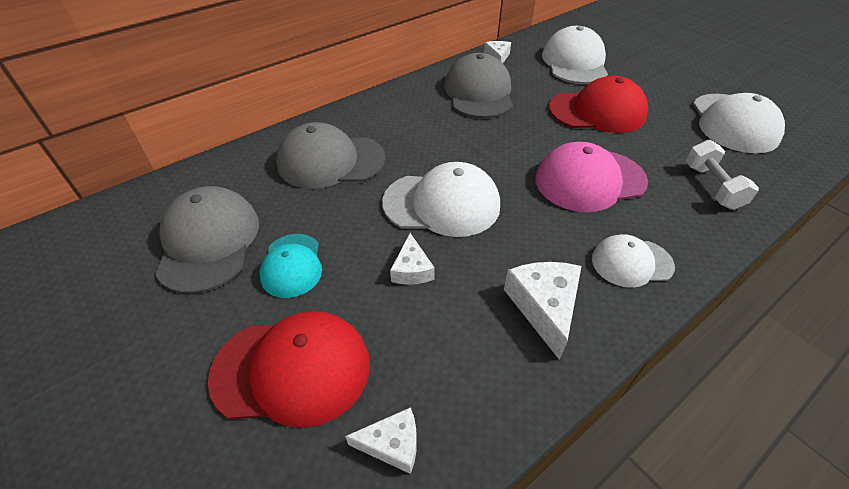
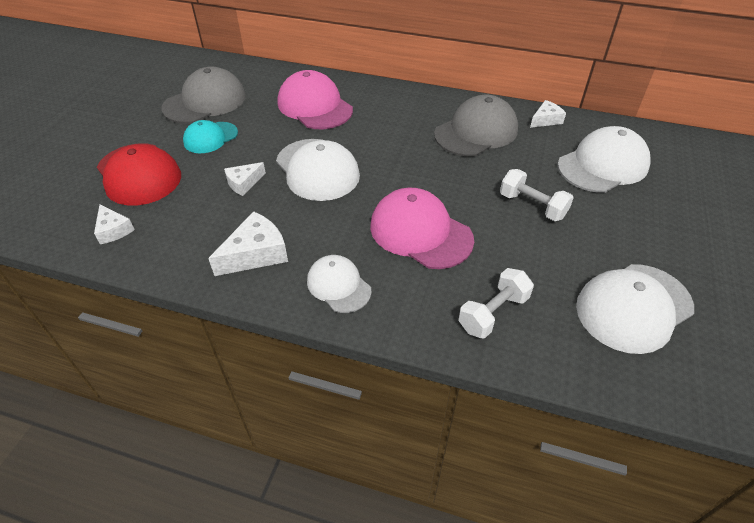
camera: 55 degrees right, 0 degrees up
(331, 161) = (315, 106): grey cap -> pink cap
(597, 111) = (532, 206): red cap -> white dumbbell

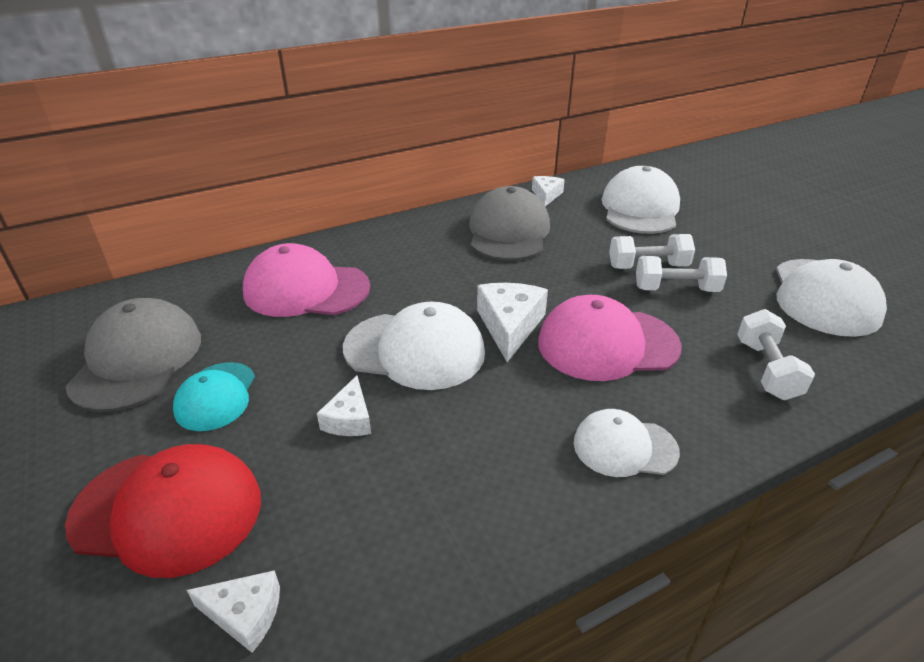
camera: 45 degrees left, 10 degrees down
(255, 253) = (492, 484): white cheese -> white cheese (509, 326)
(524, 231) = (676, 289): none -> white dumbbell

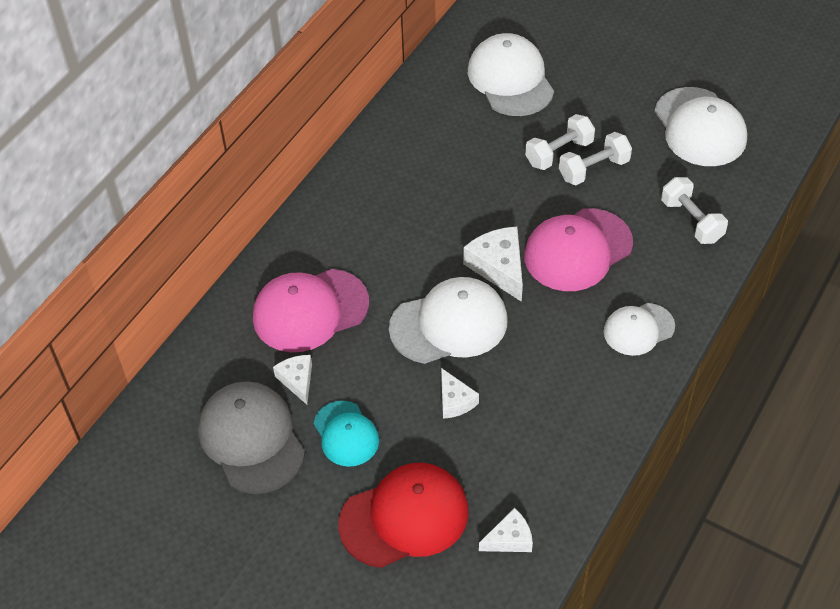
camera: 30 degrees left, 15 degrees up
(508, 232) = (420, 163): grey cap -> none
(546, 195) = (417, 97): white cheese -> white cheese (297, 380)

